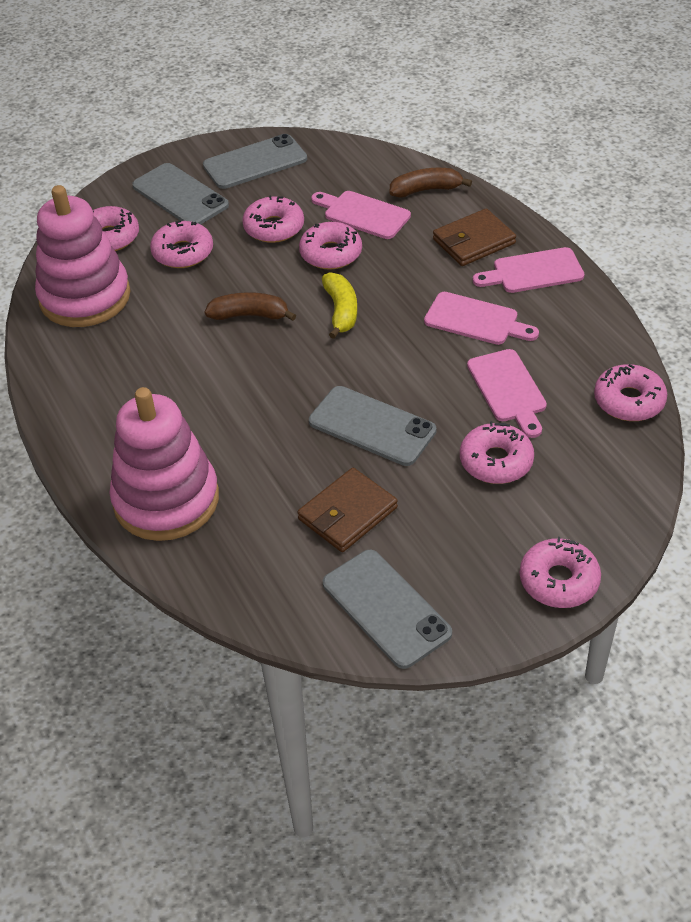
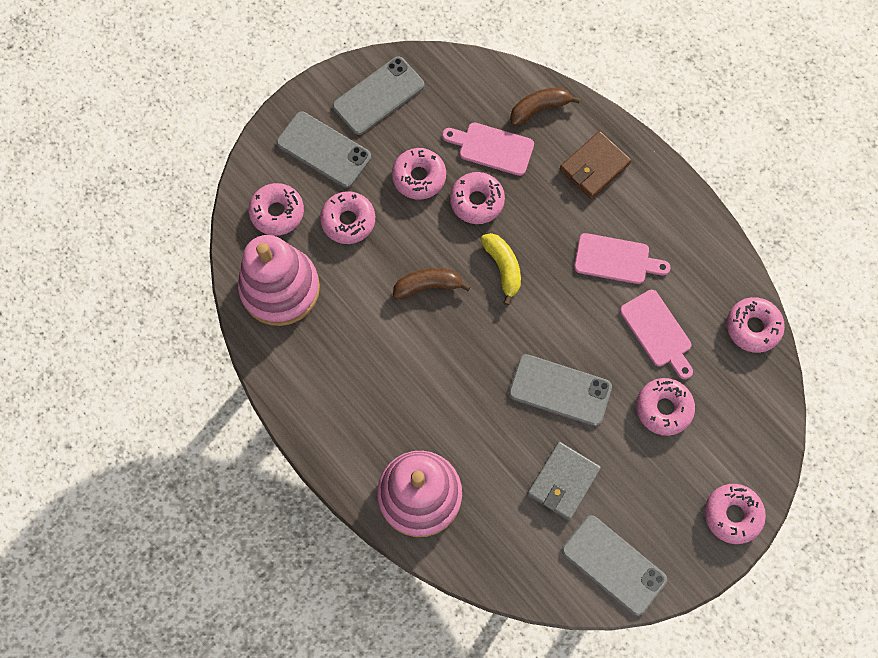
camera: 15 degrees left, 25 degrees up
(347, 513) = (563, 481): brown wallet -> grey wallet
(533, 272) = (651, 195): pink cutting board -> none

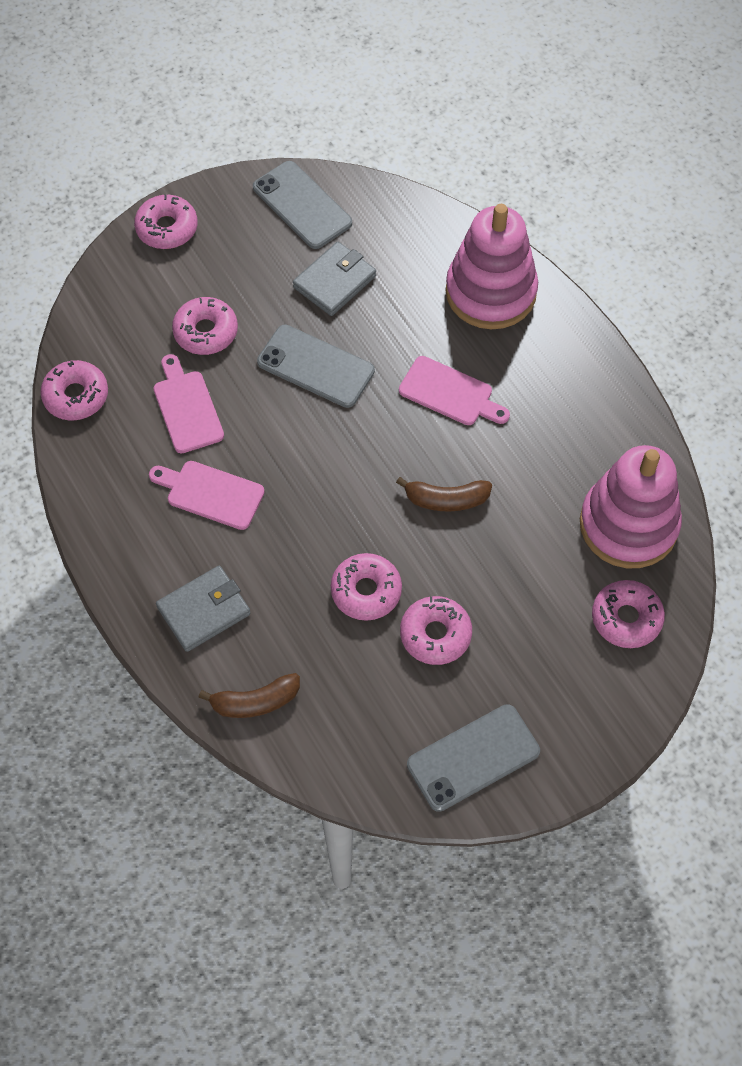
camera: 170 degrees left, 10 degrees down
(324, 150) = (557, 692): grey phone -> none
(348, 221) = (535, 593): pink donut -> none
(492, 148) = (331, 657): pink cutting board -> pink cutting board (450, 393)
(503, 268) = (350, 506): yellow banana -> none
(594, 167) = (204, 610): brown wallet -> grey wallet

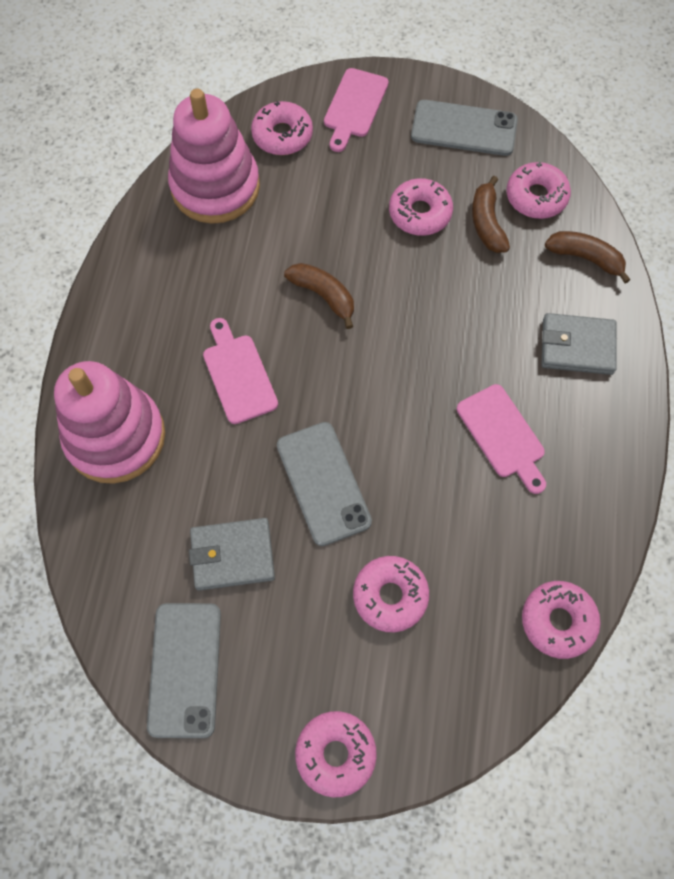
camera: 140 degrees left, 5 degrees up
(187, 408) = (465, 530): pink cutting board -> pink cutting board (354, 106)
(366, 591) = (443, 275): pink donut -> pink donut (536, 197)
(369, 670) = (487, 223): none -> brown banana

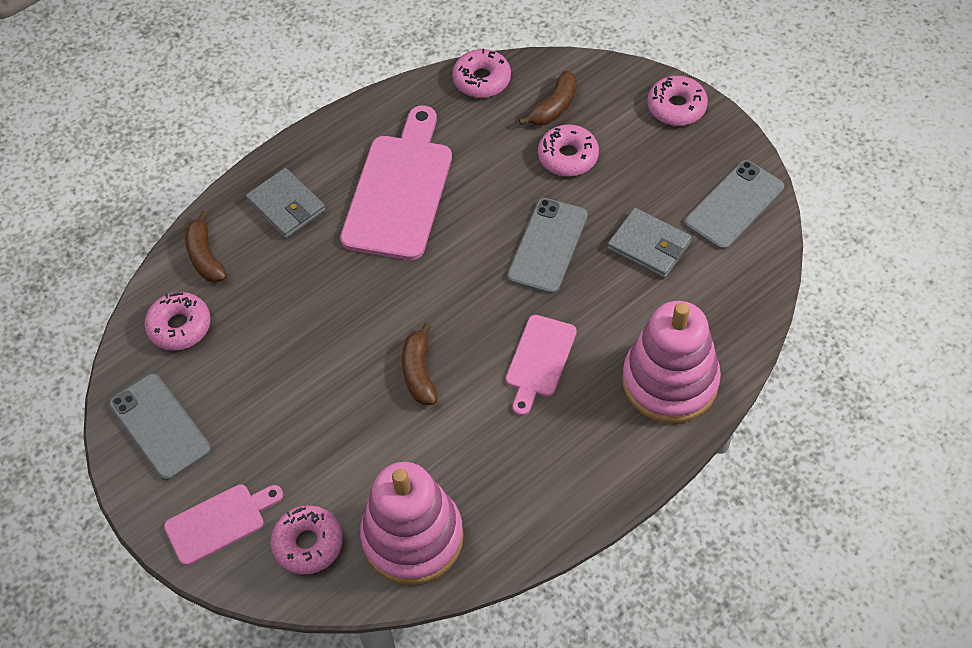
camera: 135 degrees left, 10 degrees down
(420, 213) = (278, 381): pink donut -> none
(487, 223) = (239, 335): brown banana -> brown banana (554, 107)
(503, 435) = (399, 191): pink cutting board -> pink cutting board, size x1.79

